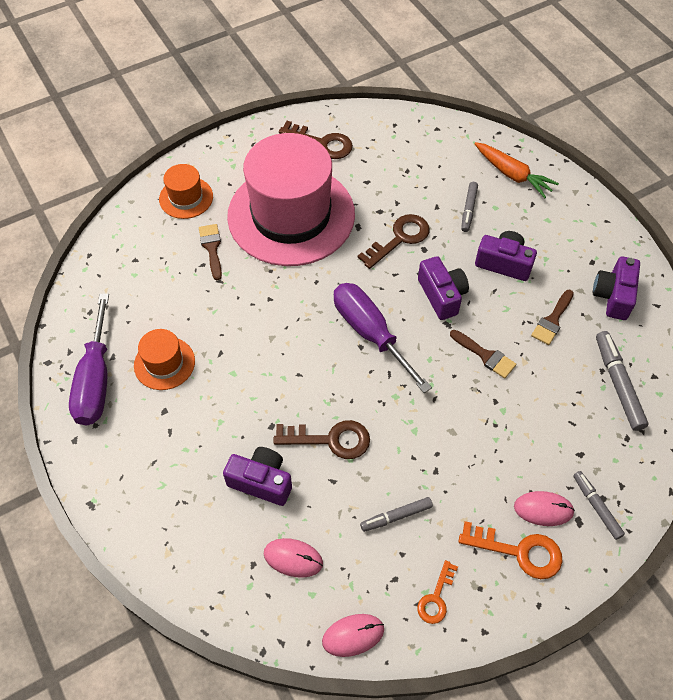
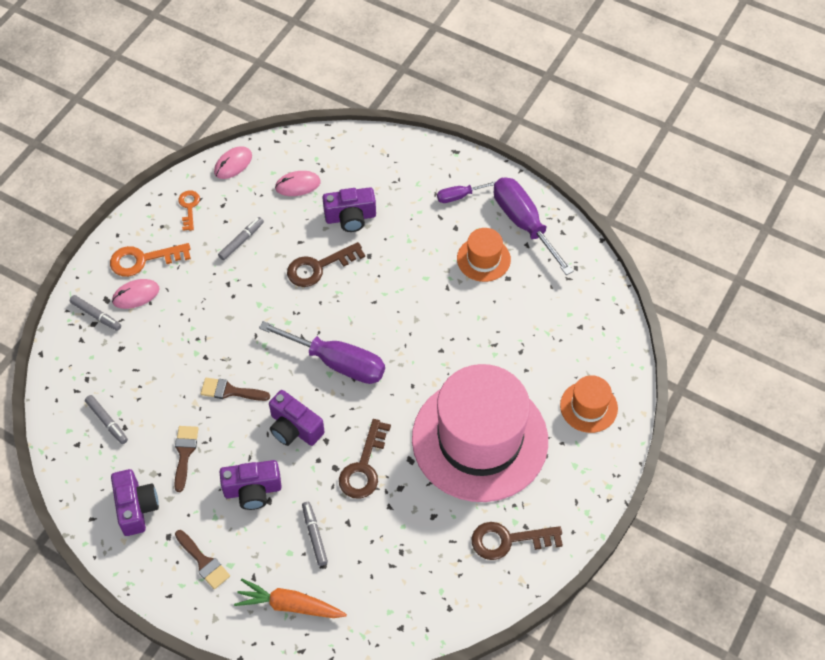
camera: 150 degrees right, 0 degrees up
(132, 445) = (459, 196): none -> purple screwdriver
(212, 248) = (525, 370): brown brush -> brown brush (203, 562)
(618, 384) = (107, 421): grey marker -> grey marker, size x0.64

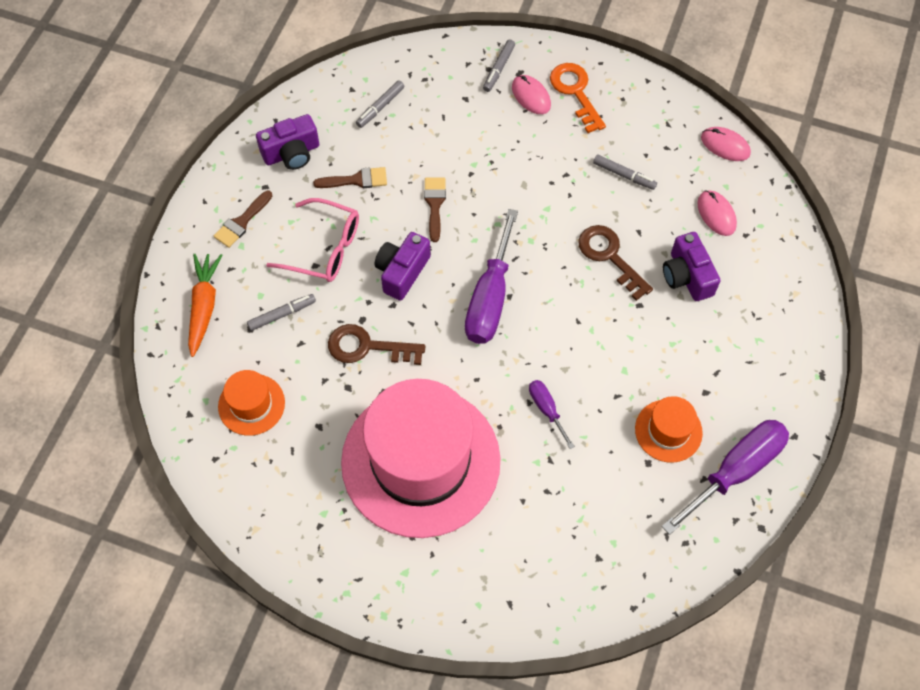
camera: 80 degrees right, 5 degrees up
(189, 207) = (654, 117): orange key -> none
(252, 490) = (324, 248): purple camera -> pink glasses
(459, 196) = (754, 389): purple screwdriver -> purple screwdriver (546, 409)
(508, 540) = (300, 509): brown key -> none
(588, 407) = (486, 580): orange hat -> orange hat (251, 404)

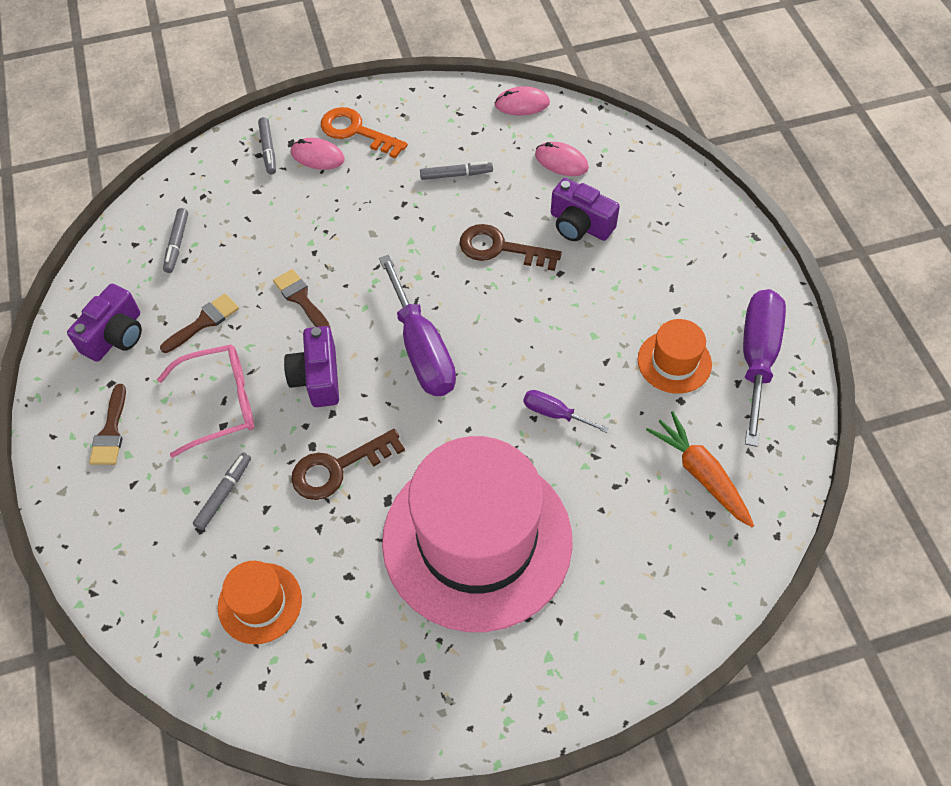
camera: 35 degrees left, 5 degrees down
(204, 306) = (131, 539): orange carrot -> orange carrot (700, 474)

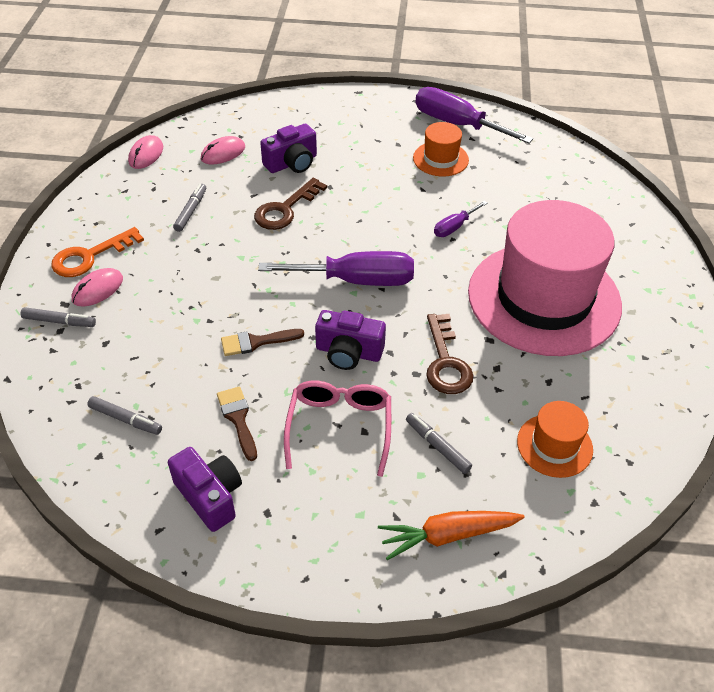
camera: 70 degrees left, 10 degrees down
(111, 431) = (326, 523): brown brush -> none
(700, 474) = (534, 177): orange carrot -> orange carrot (448, 535)

